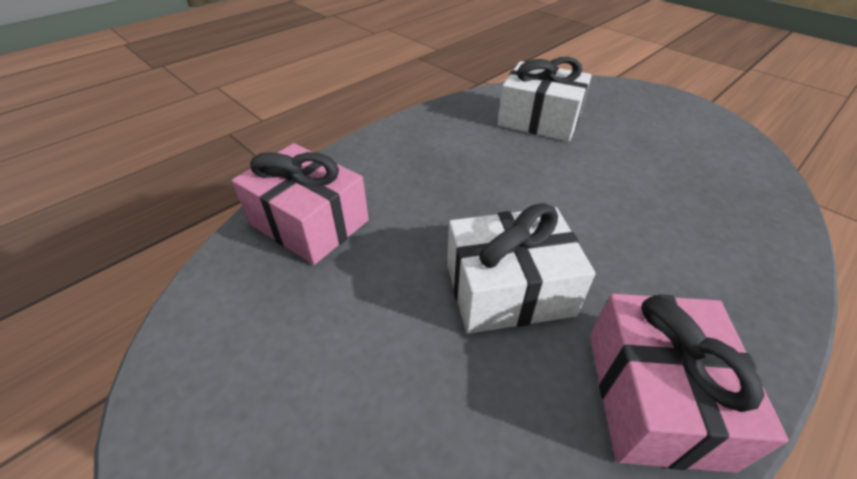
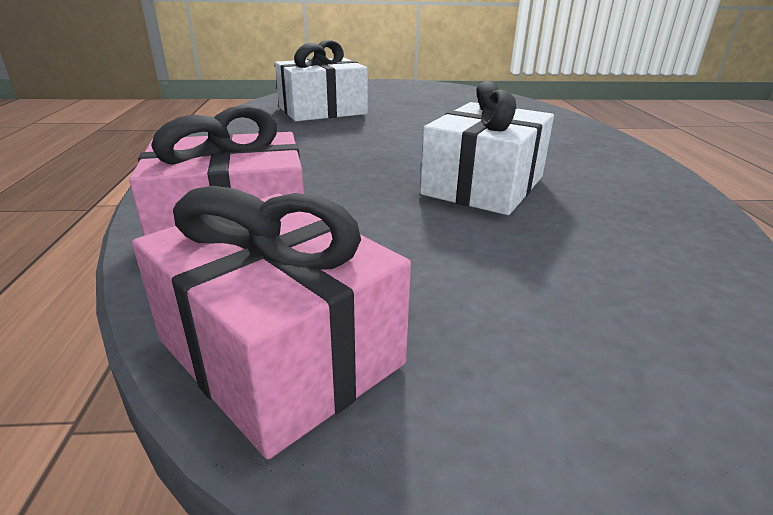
camera: 50 degrees left, 15 degrees down
(654, 396) = (635, 185): pink gift -> pink gift (280, 352)

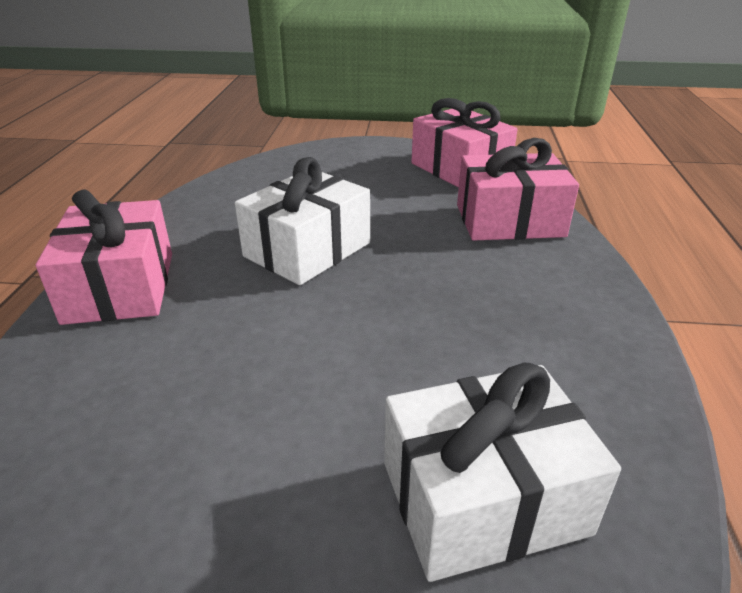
camera: 170 degrees left, 5 degrees up
(609, 155) = (120, 287): none -> pink gift

